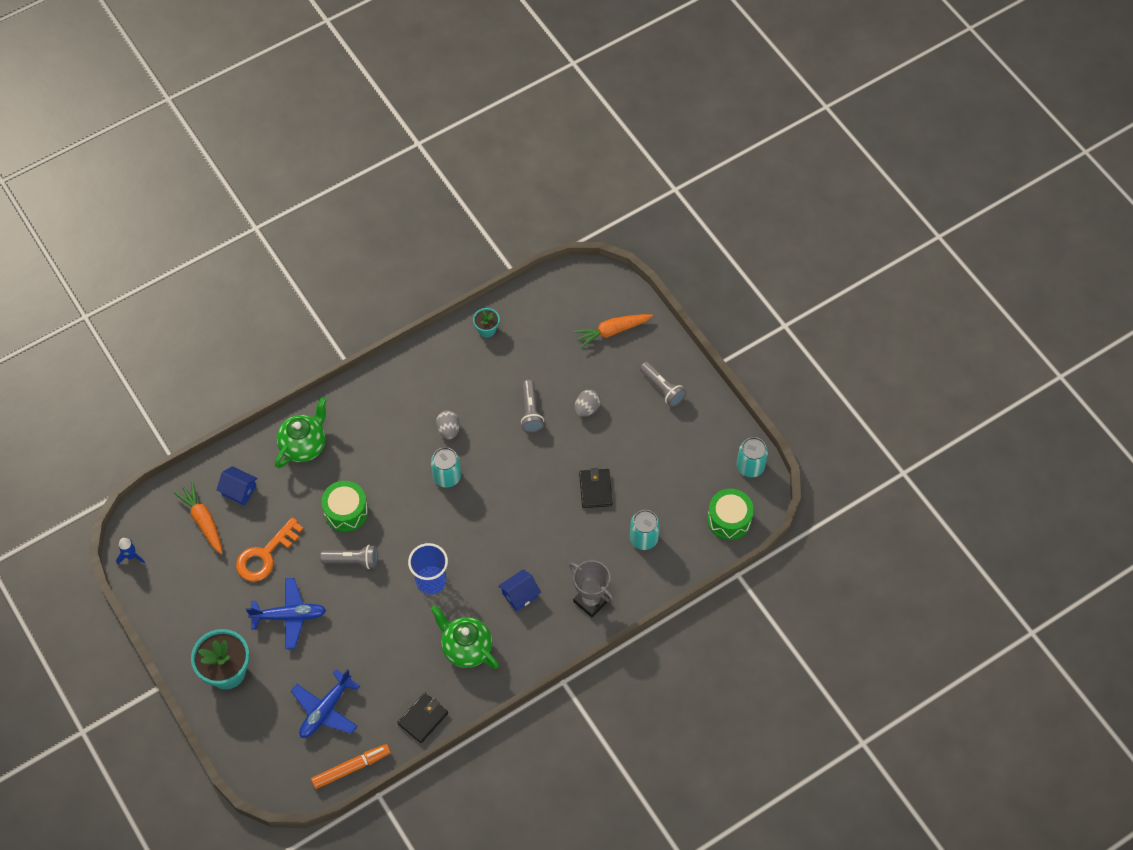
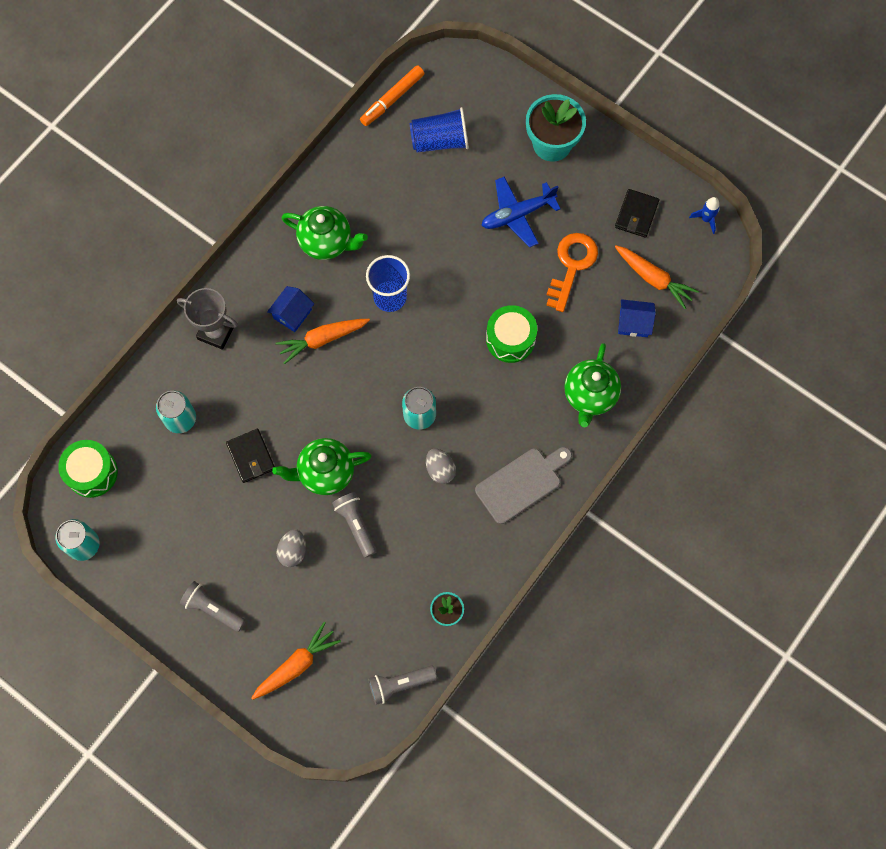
camera: 160 degrees right, 10 degrees up
(325, 710) = (440, 141): blue plane -> blue cup
(352, 560) = (480, 290): grey flashlight -> grey flashlight (400, 684)
(389, 399) = (521, 483): none -> grey cutting board
(423, 718) = (343, 164): black wallet -> black wallet (636, 214)
(502, 564) = (323, 339): none -> orange carrot
(540, 457) = (325, 473): none -> green teapot

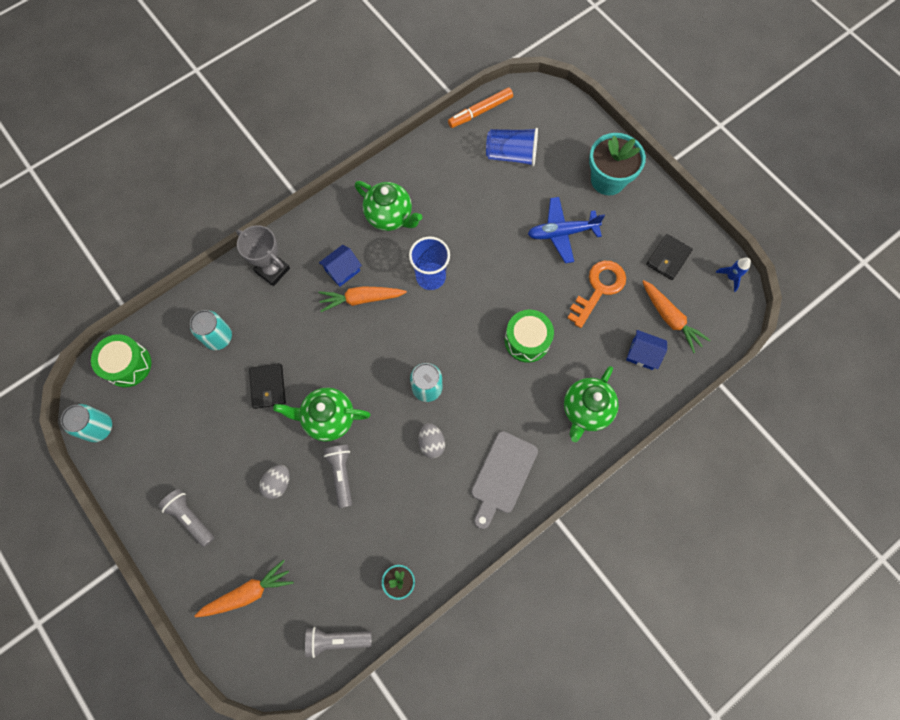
camera: 15 degrees right, 0 degrees up
(521, 483) = (502, 476): grey cutting board -> grey cutting board turned 135 degrees clockwise

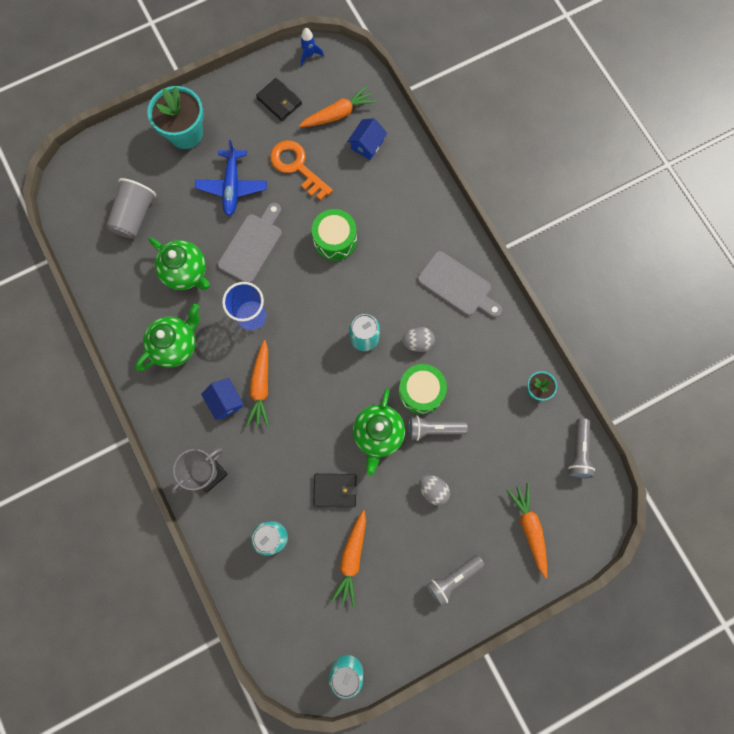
camera: 80 degrees left, 5 degrees up
(128, 365) = (284, 636): green drum -> green drum (421, 391)
(204, 414) = (352, 558): none -> orange carrot
(480, 111) = (75, 236): orange marker -> none
(504, 263) = (252, 245): none -> grey cutting board
(511, 155) = (135, 216): blue cup -> grey cup
(586, 410) = (410, 203): green teapot -> green teapot (186, 273)

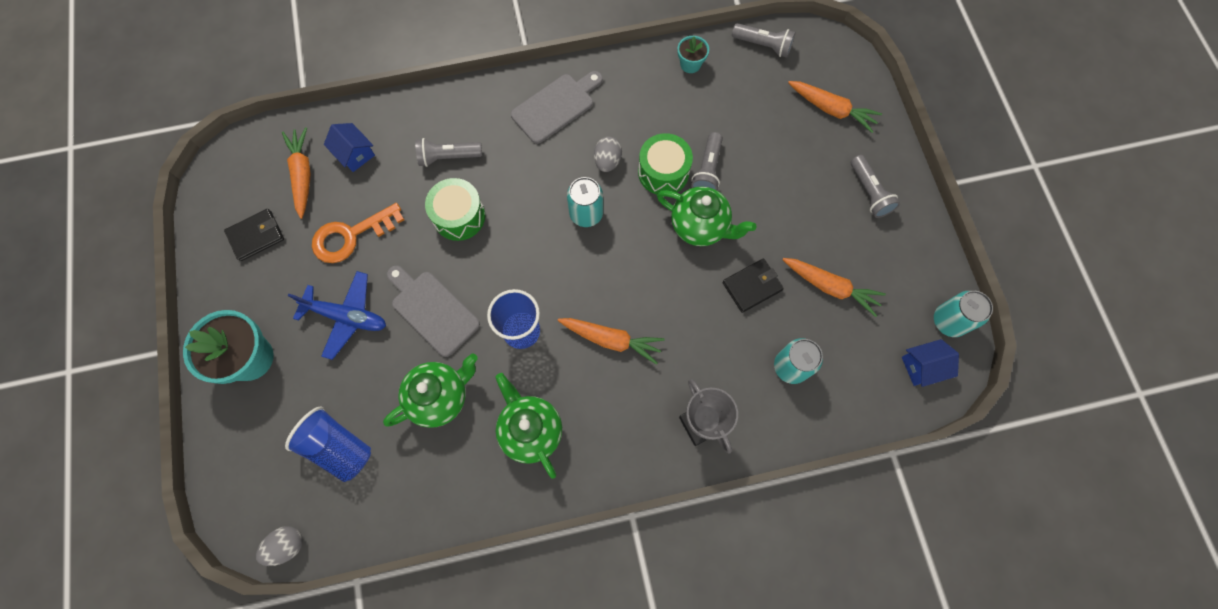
camera: 75 degrees left, 5 degrees down
(135, 216) = (338, 447): grey cup -> blue cup
(225, 401) = (618, 385): blue house -> blue house (922, 366)
(309, 55) = (211, 188): blue rocket -> none
(335, 490) = (752, 286): black wallet -> black wallet turned 45 degrees clockwise
(384, 215) = (448, 157): none -> grey flashlight
(433, 490) = (773, 188): grey egg -> grey egg (287, 545)
(529, 528) = (831, 109): orange carrot -> orange carrot turned 150 degrees counterclockwise

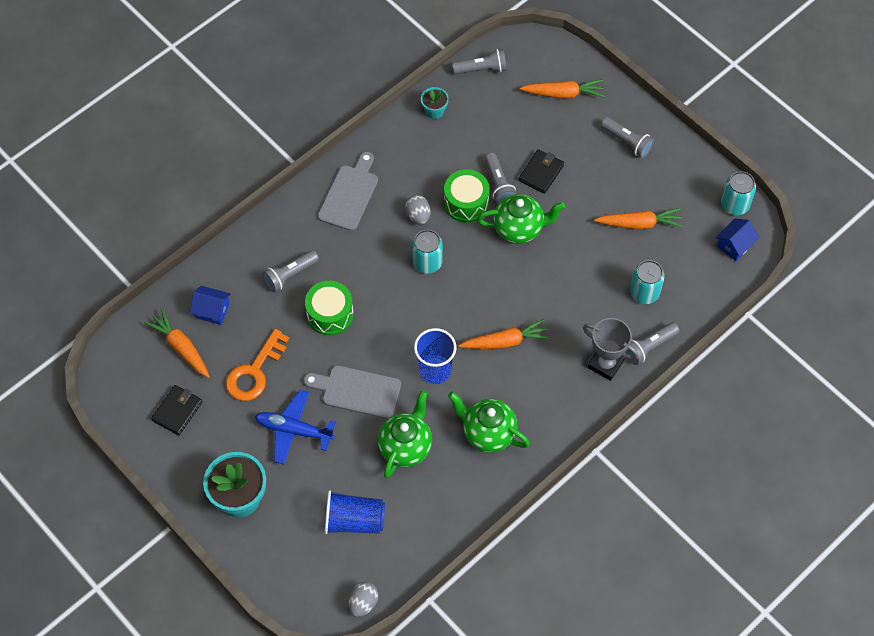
camera: 30 degrees left, 10 degrees down
(346, 317) = (294, 430): blue plane -> blue plane turned 150 degrees counterclockwise
(752, 286) = (583, 252): black wallet -> black wallet (541, 173)
(759, 431) = (649, 347): none -> grey flashlight

